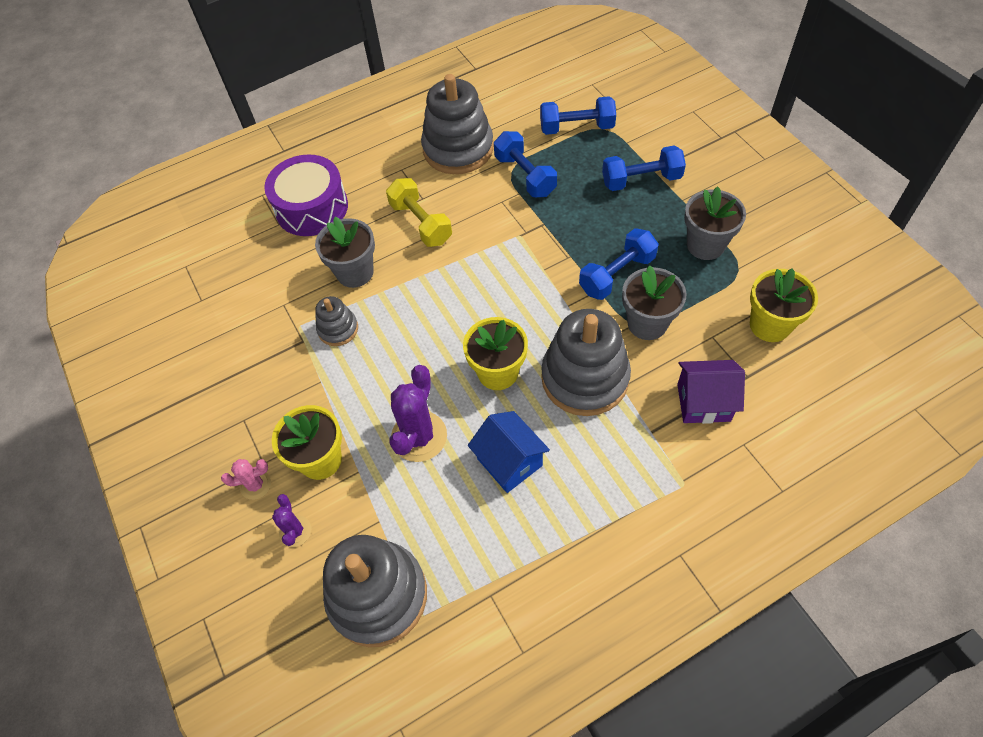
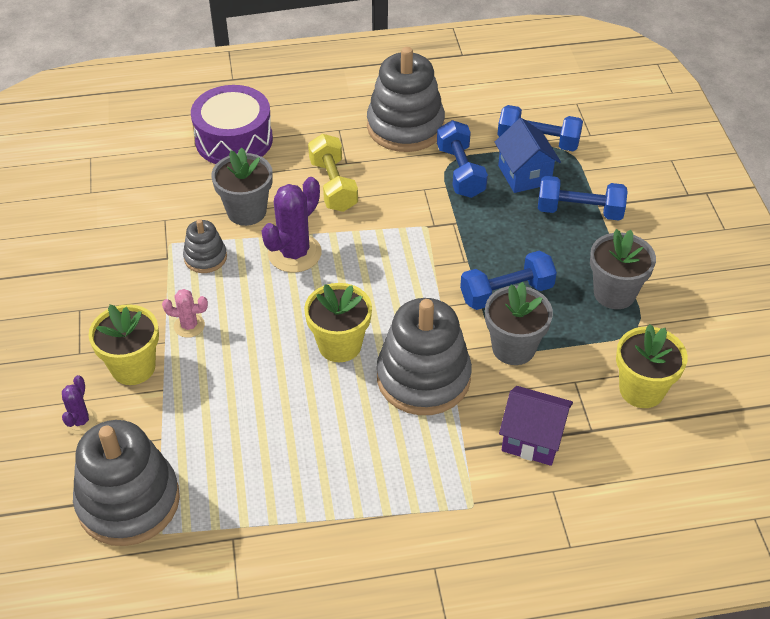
camera: 15 degrees right, 10 degrees down
(255, 485) = (64, 369): pink cactus -> pink cactus (189, 326)
(419, 436) = (235, 377): purple cactus -> purple cactus (294, 253)
(509, 462) = (310, 429): blue house -> blue house (524, 175)

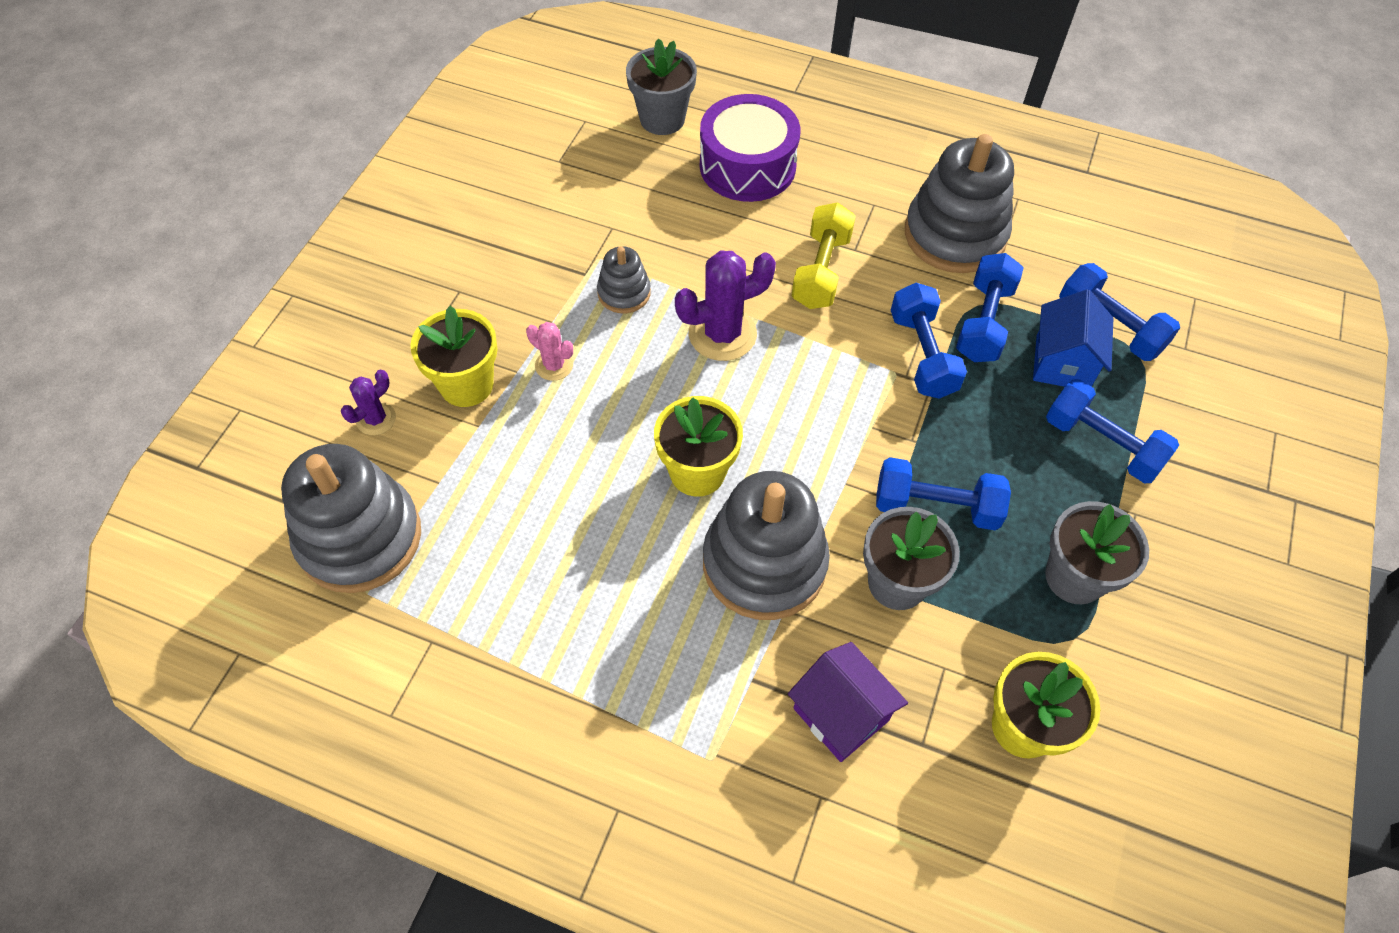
camera: 30 degrees right, 10 degrees up
(246, 211) = (704, 258): grey flower pot -> grey flower pot (662, 119)
(435, 208) = (922, 355): none -> blue dumbbell

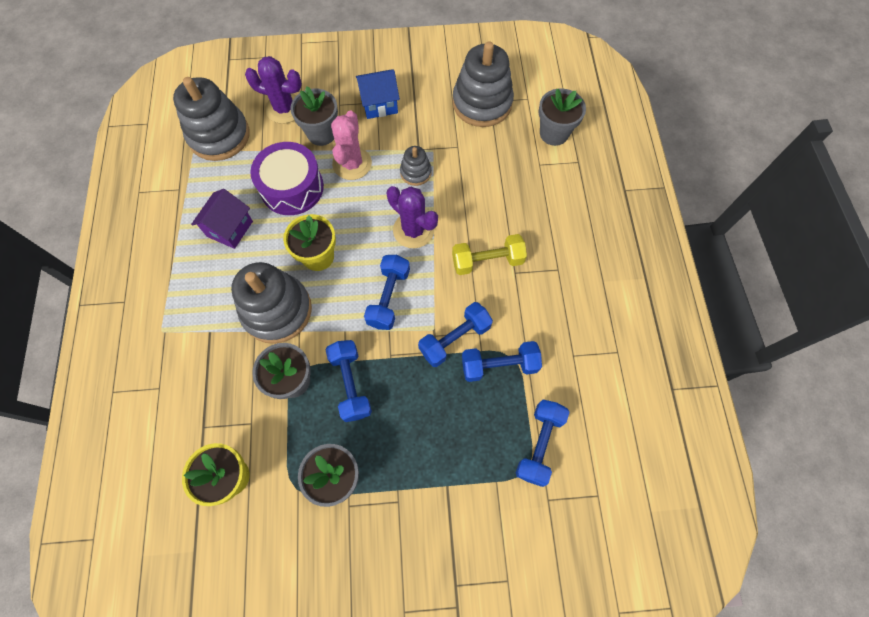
camera: 65 degrees right, 10 degrees up
(376, 419) = (284, 108): purple cactus -> purple cactus, size x1.83
(466, 385) = (321, 133): yellow flower pot -> grey flower pot
(554, 365) = (352, 163): pink cactus -> pink cactus, size x1.83
(747, 166) = (545, 191): purple drum -> purple drum (292, 187)
(840, 714) = (205, 381): purple house -> purple house (230, 229)
(954, 235) = (561, 324): grey stacking toy -> grey stacking toy (482, 103)
(1062, 363) = (492, 423): blue house -> blue house (379, 104)
(1102, 444) = (441, 466): blue dumbbell -> blue dumbbell (389, 297)

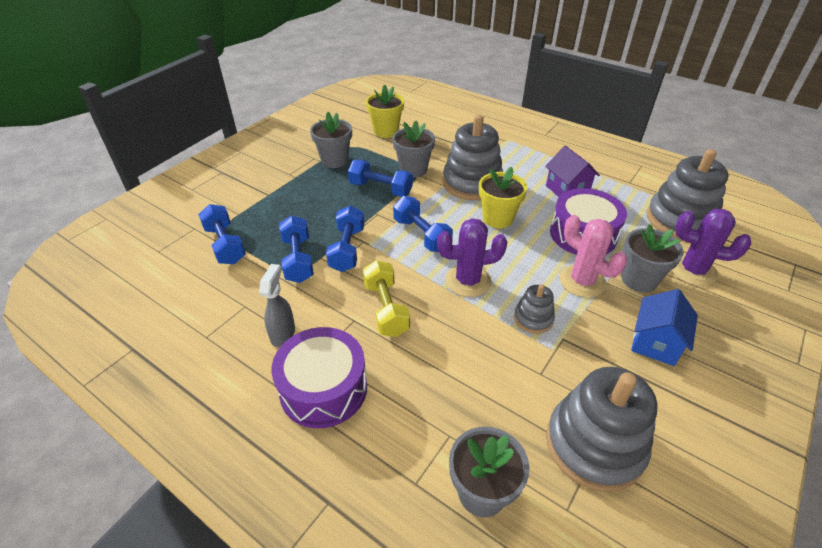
camera: 130 degrees right, 25 degrees down
(284, 108) = (693, 270): purple cactus -> purple cactus turned 60 degrees clockwise
(487, 261) = (386, 309): yellow dumbbell -> yellow dumbbell turned 45 degrees counterclockwise
(499, 365) = (298, 259): blue dumbbell -> blue dumbbell turned 45 degrees counterclockwise
(567, 305) = (283, 334): none -> grey spray bottle
(576, 245) = (323, 388): none -> purple drum

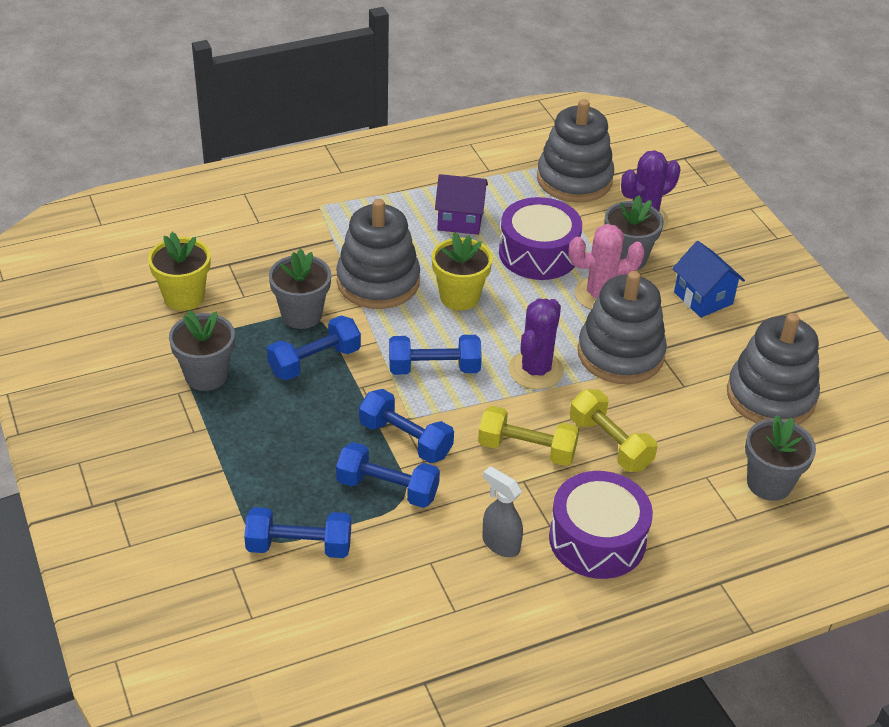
camera: 60 degrees left, 0 degrees up
(432, 353) = (610, 444): none -> yellow dumbbell
(533, 319) = (620, 354): grey stacking toy -> grey stacking toy, size x2.01

